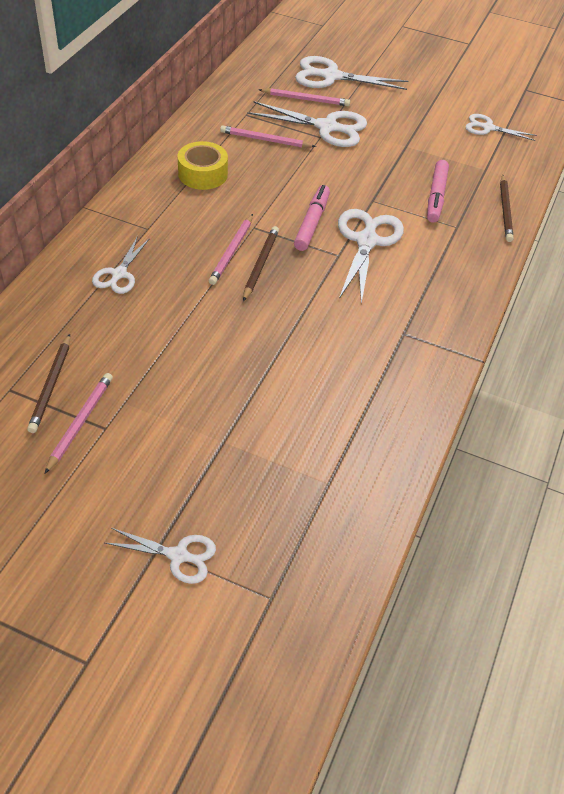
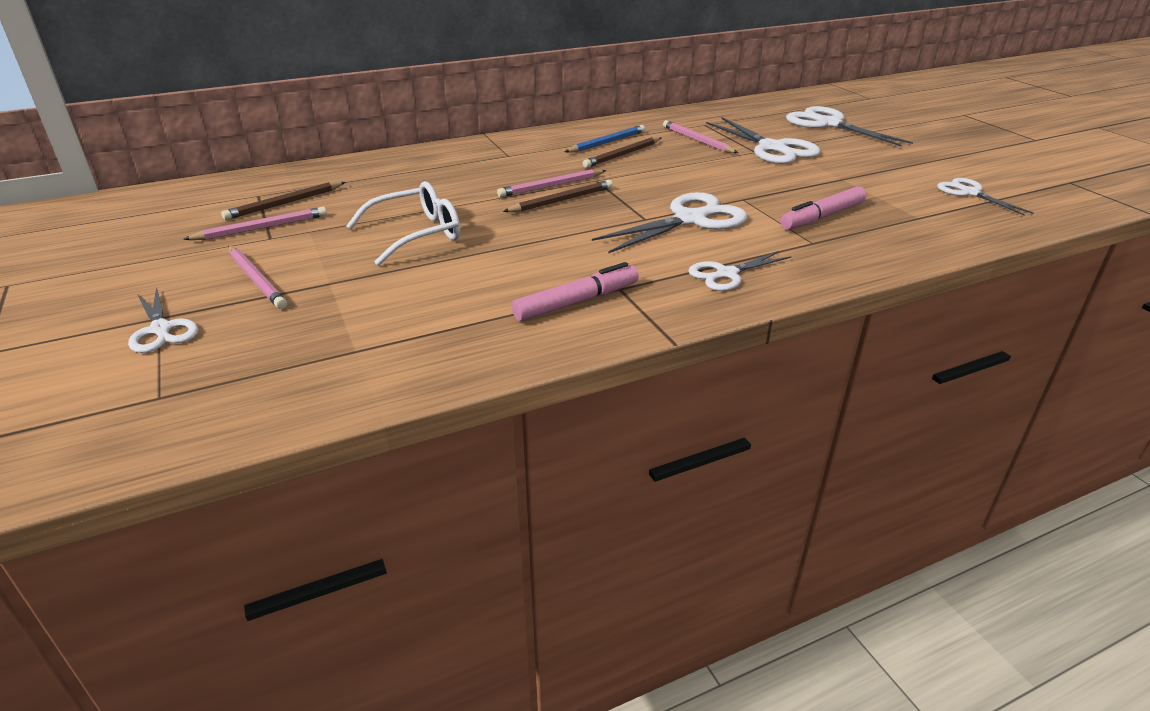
camera: 45 degrees right, 15 degrees down
(119, 274) = (441, 169): white scissors -> white scissors (727, 274)
(203, 174) = (607, 142): yellow tape -> blue pencil
(210, 358) = (416, 234): none -> white glasses
(305, 99) = (778, 130): pink pencil -> pink pencil (256, 279)
(312, 223) = (654, 193): pink marker -> pink marker (577, 302)
(505, 210) = (898, 250): brown pencil -> brown pencil (622, 155)

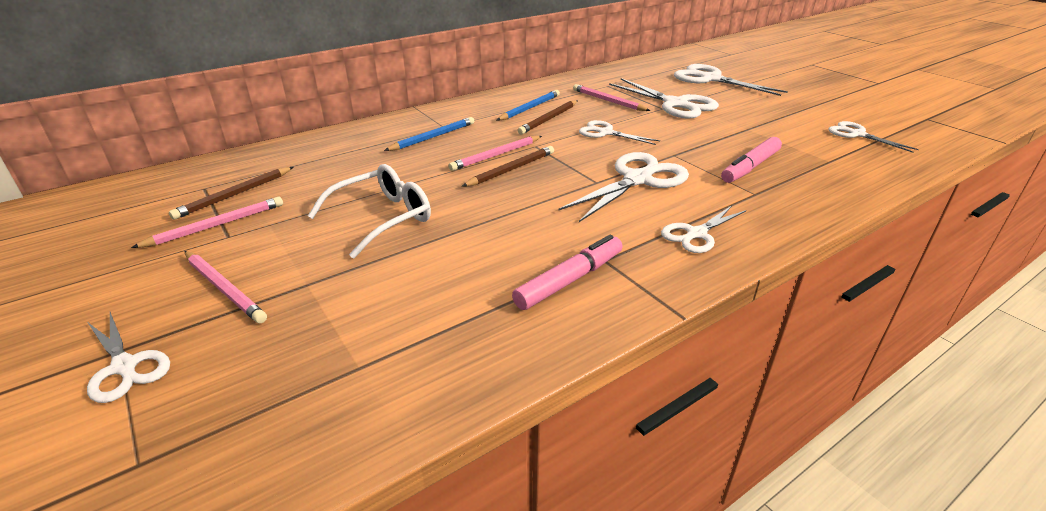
camera: 10 degrees left, 0 degrees up
(493, 164) = (433, 137): none -> blue pencil
(678, 172) = (605, 133): none -> white scissors

